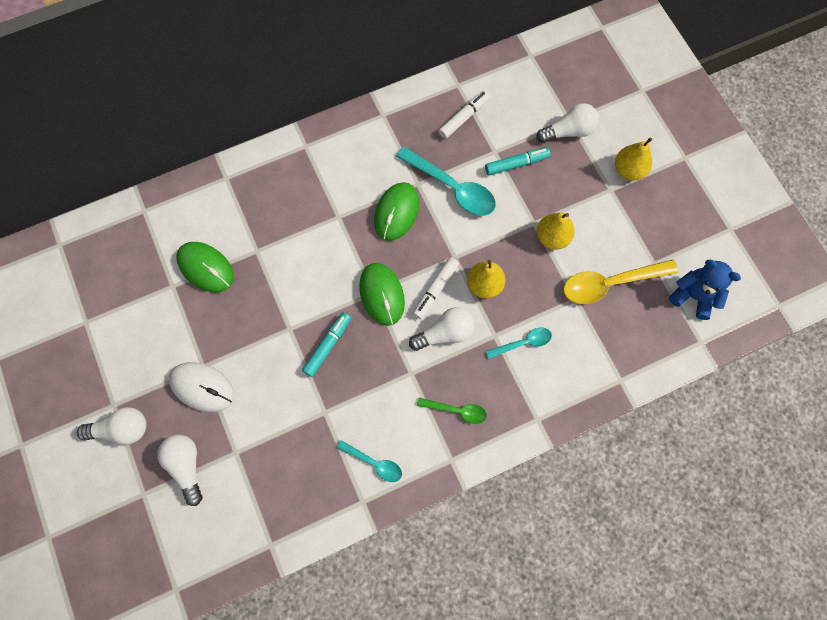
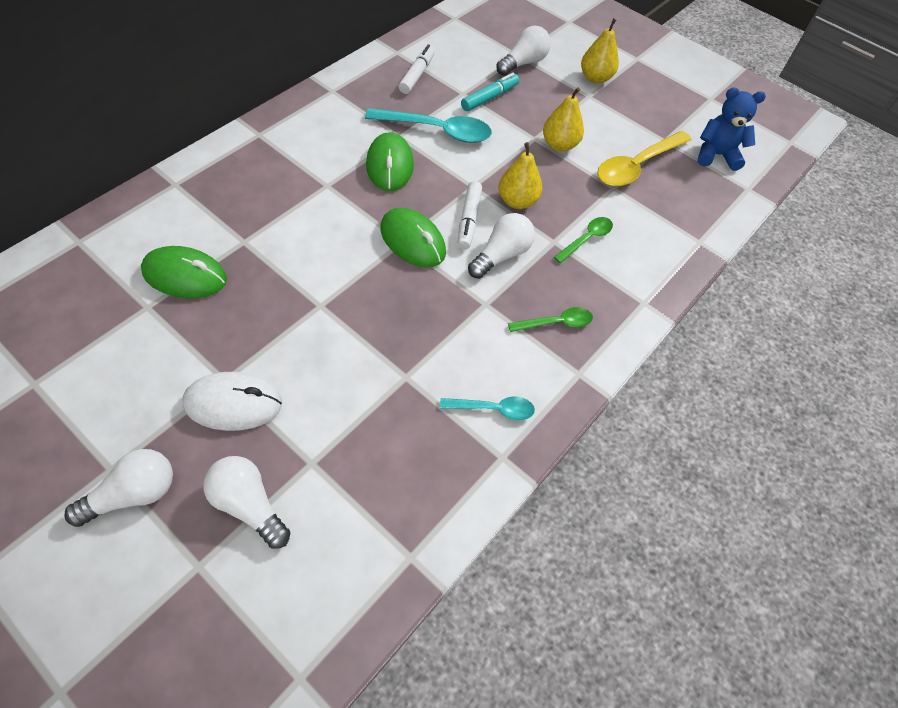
camera: 30 degrees left, 15 degrees down
(328, 346) = (375, 307): turquoise marker -> none
(523, 343) = (586, 239): turquoise spoon -> green spoon

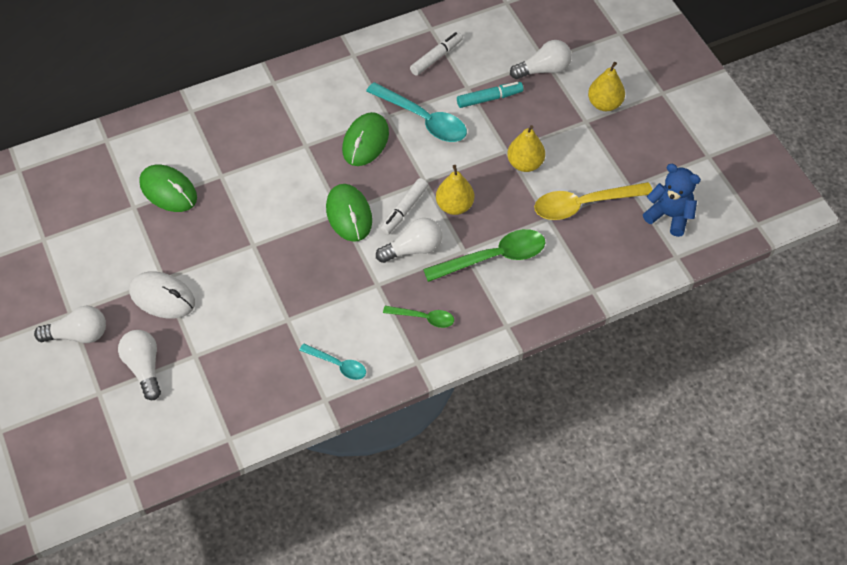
camera: 30 degrees right, 0 degrees up
(586, 239) = (493, 257): green spoon -> green spoon, size x1.80

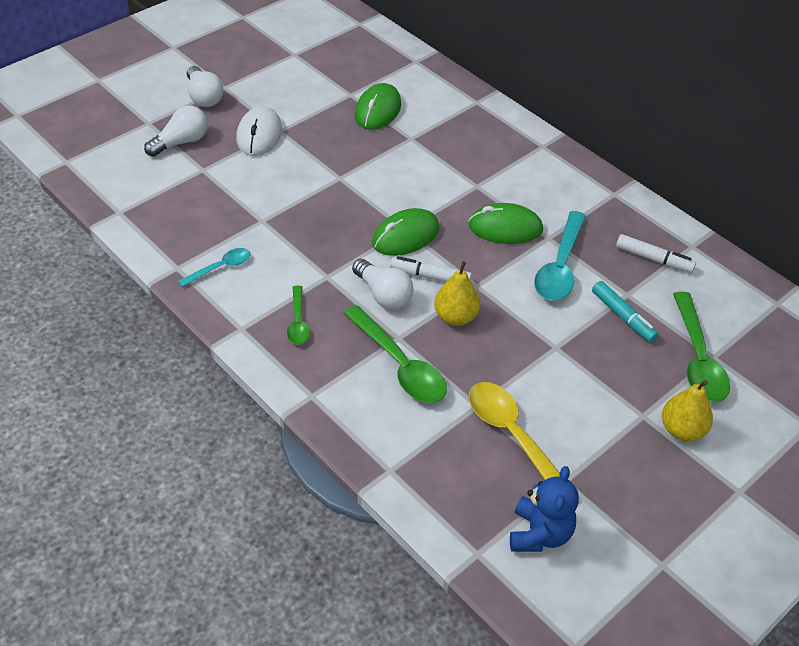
camera: 70 degrees right, 10 degrees down
(337, 365) = (220, 268): turquoise spoon -> turquoise spoon turned 135 degrees counterclockwise
(525, 164) = (546, 368): yellow pear -> none
(543, 70) = (697, 358): white light bulb -> green spoon

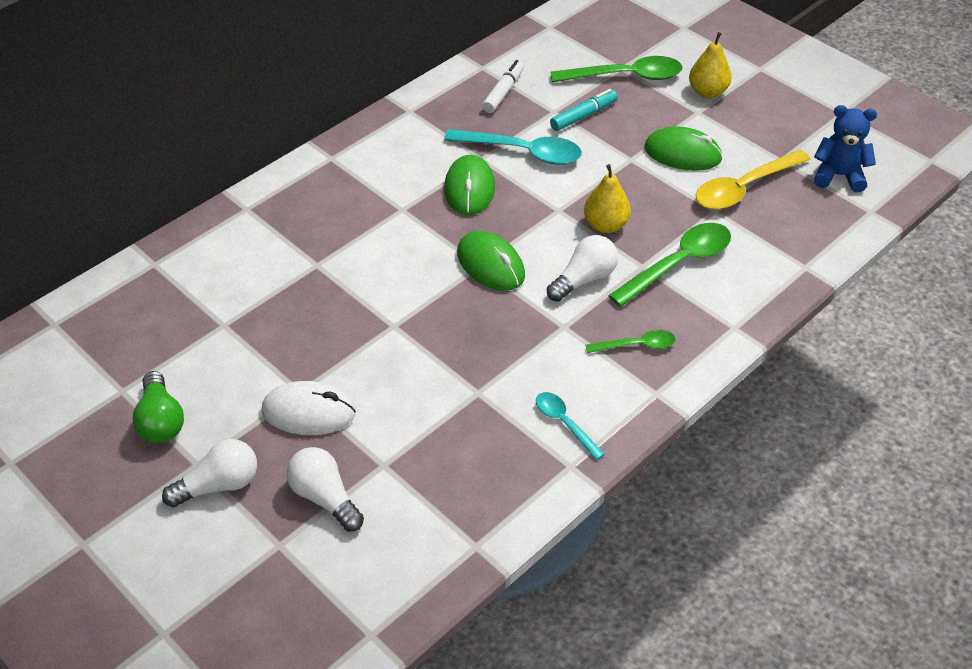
camera: 90 degrees left, 0 degrees up
(264, 71) = (161, 421): none -> green light bulb
(378, 110) = (259, 296): green mouse -> green mouse (682, 153)
(430, 277) = (551, 244): white marker -> none

